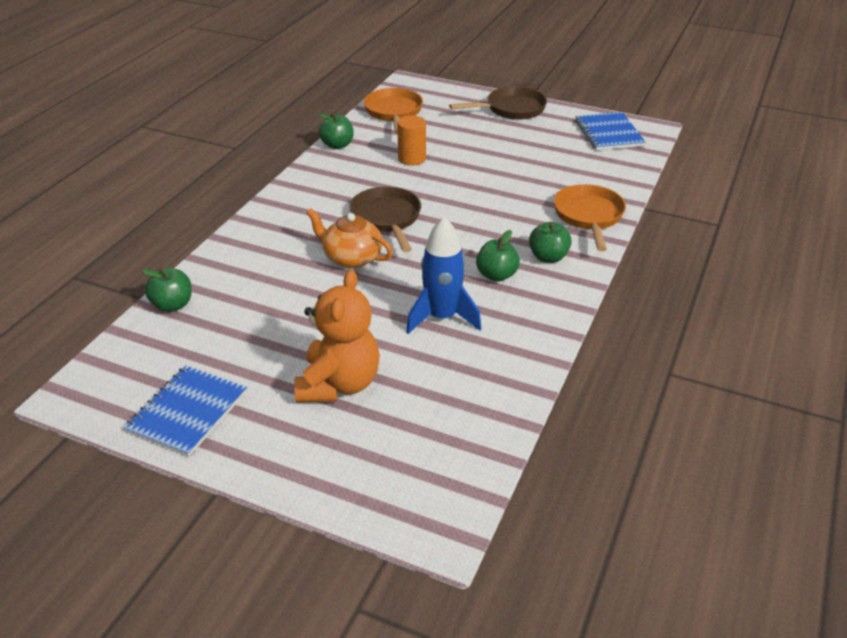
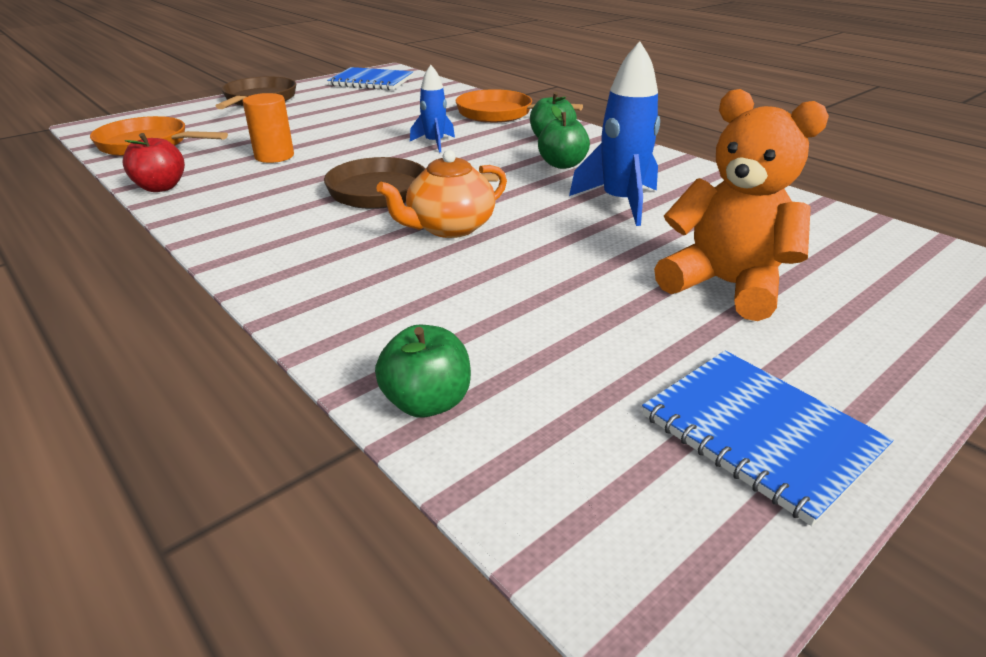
camera: 65 degrees left, 5 degrees down
(337, 145) = (161, 187): green apple -> red apple
(490, 208) = (434, 143): none -> blue rocket

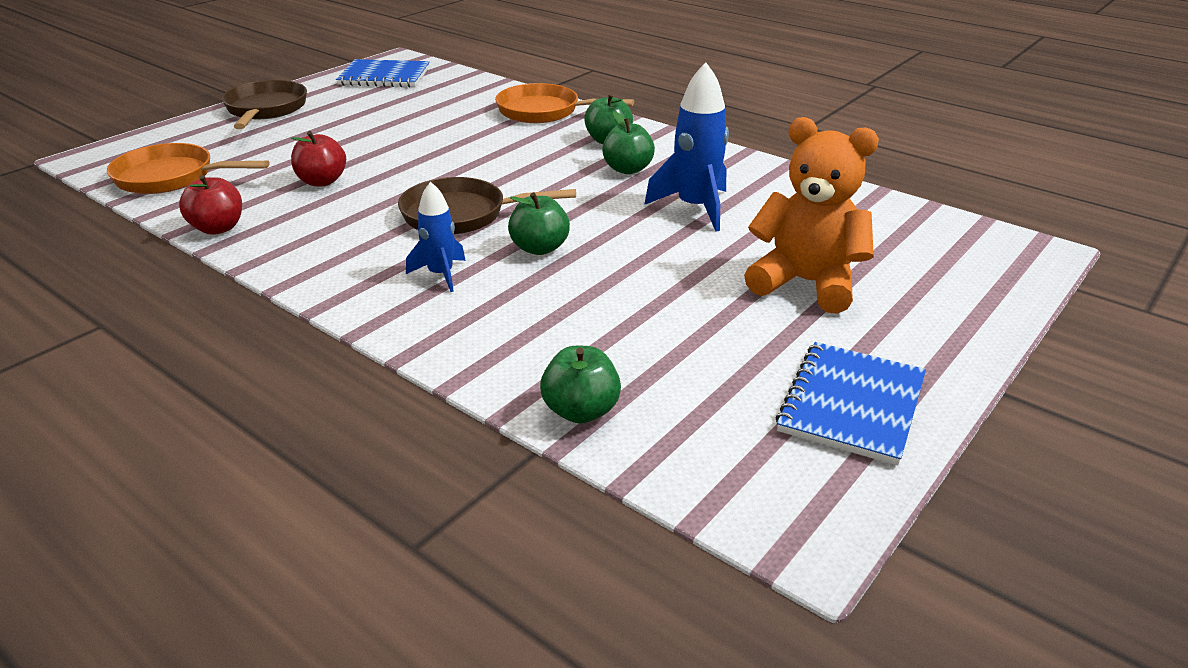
camera: 10 degrees left, 0 degrees up
(274, 156) = (322, 181): orange cylinder -> red apple
(434, 143) = (488, 153): blue rocket -> blue rocket (441, 274)
(449, 227) = (539, 248): orange teapot -> green apple
(760, 433) = (852, 404): blue notebook -> blue notebook turned 75 degrees clockwise

